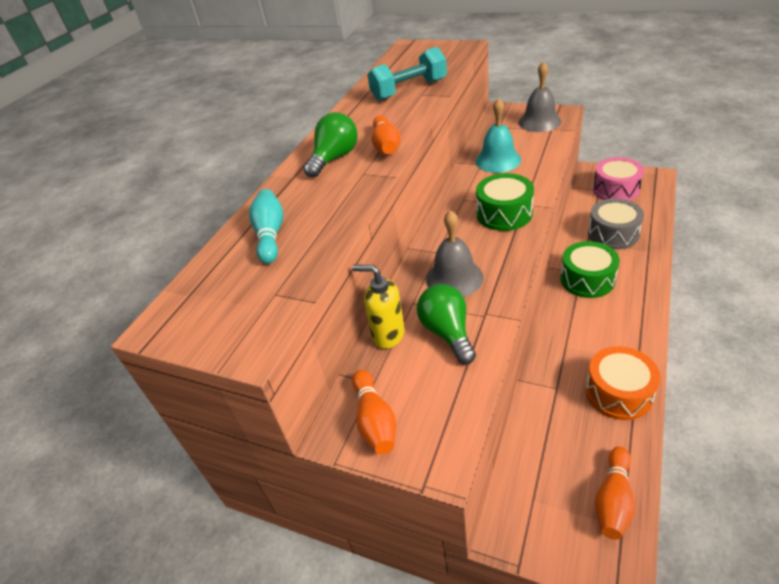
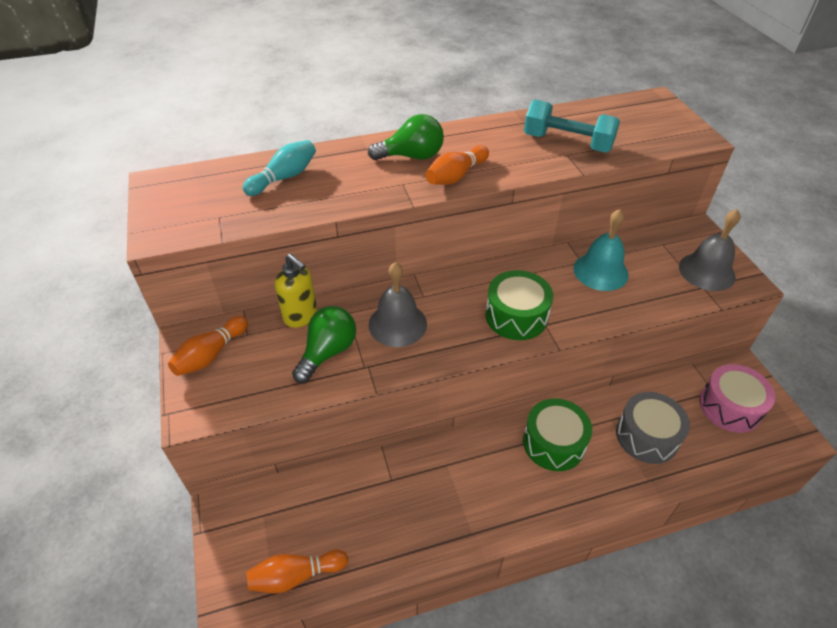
camera: 45 degrees right, 5 degrees up
(388, 335) = (301, 316): yellow soap dispenser -> yellow soap dispenser turned 150 degrees clockwise
(618, 393) = (418, 532): orange drum -> none

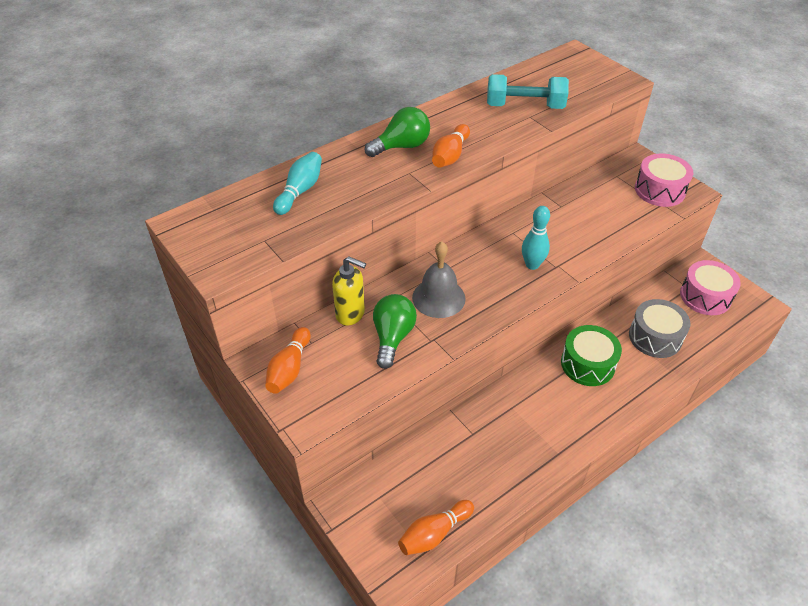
camera: 20 degrees left, 0 degrees up
(516, 316) = (532, 265): green drum -> turquoise bowling pin
(600, 271) = (580, 210): turquoise bell -> none
(706, 271) = (659, 190): grey bell -> pink drum

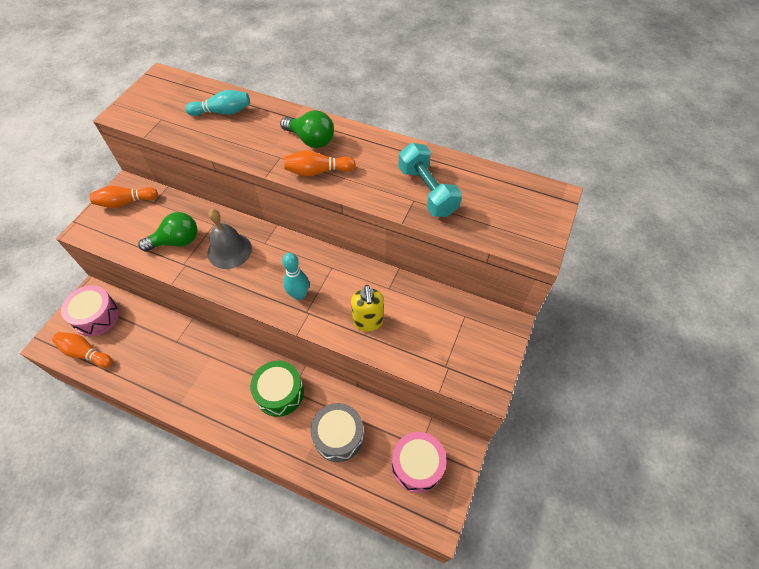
camera: 60 degrees right, 10 degrees up
(351, 314) = (189, 210): yellow soap dispenser -> yellow soap dispenser (368, 322)
(659, 190) = (468, 359): pink drum -> pink drum (96, 316)

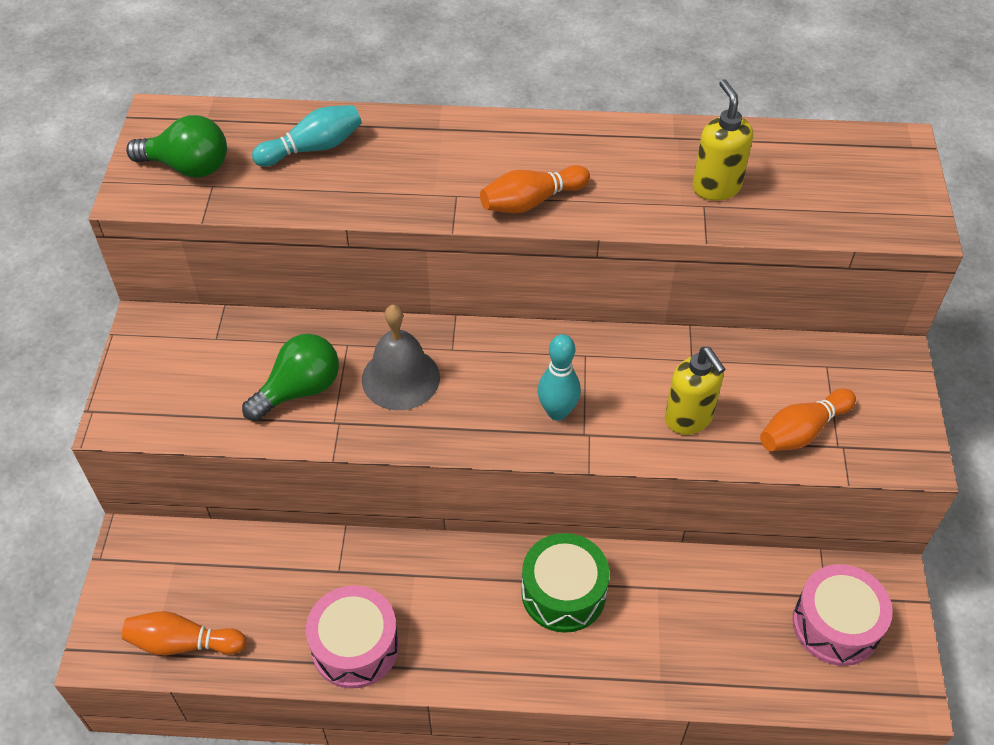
camera: 20 degrees left, 5 degrees down
(96, 316) = (166, 576): pink drum -> pink drum (355, 646)
(125, 202) = (165, 352): orange bowling pin -> orange bowling pin (802, 431)
(311, 140) = (490, 156): green light bulb -> green light bulb (188, 167)
(338, 436) = (693, 625): grey drum -> none
(427, 191) = (716, 187): turquoise dumbbell -> yellow soap dispenser

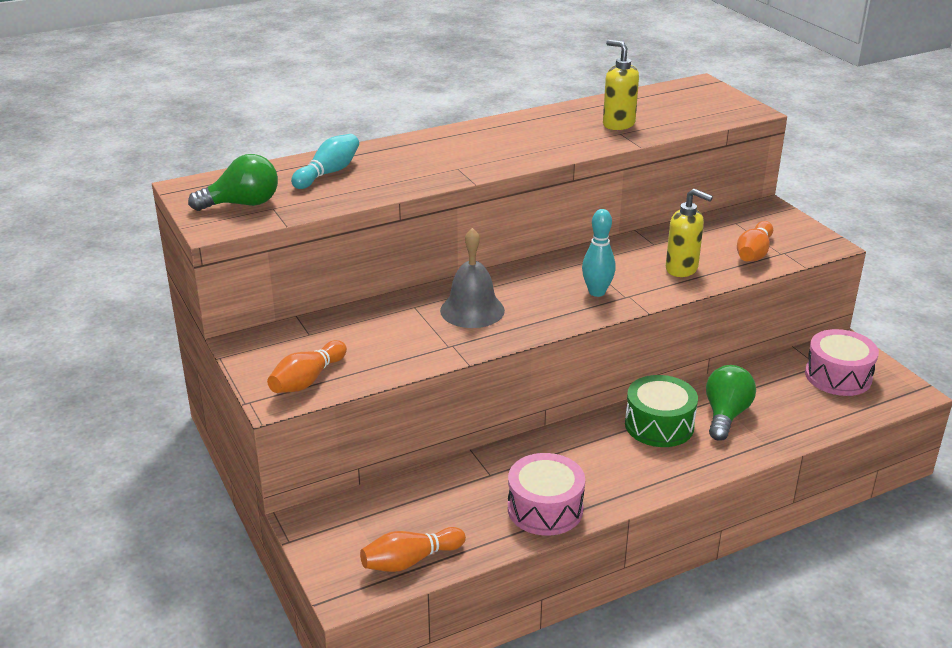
camera: 30 degrees left, 20 degrees down
(300, 390) = (405, 339): green light bulb -> green light bulb (725, 415)
(531, 201) = (511, 158): orange bowling pin -> orange bowling pin (307, 380)

